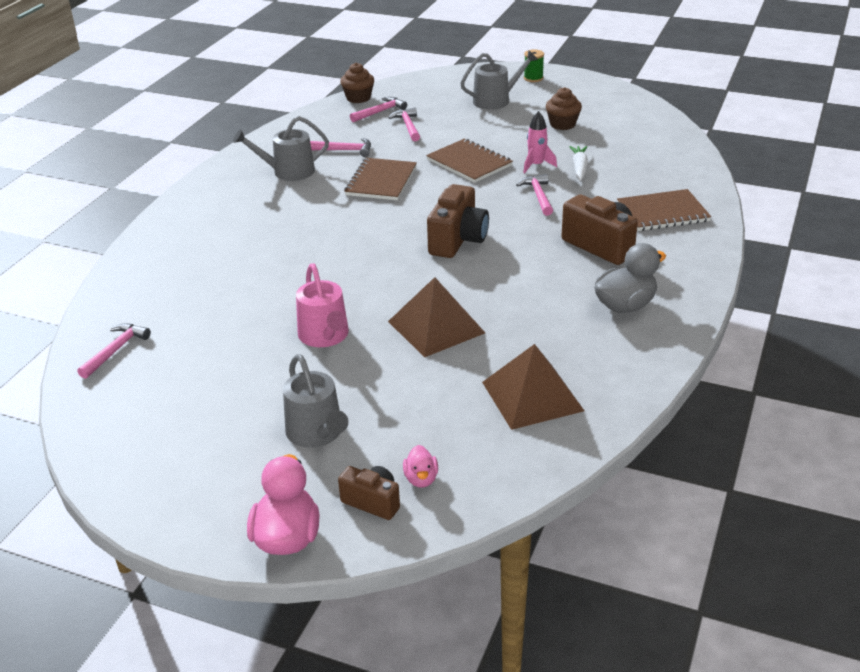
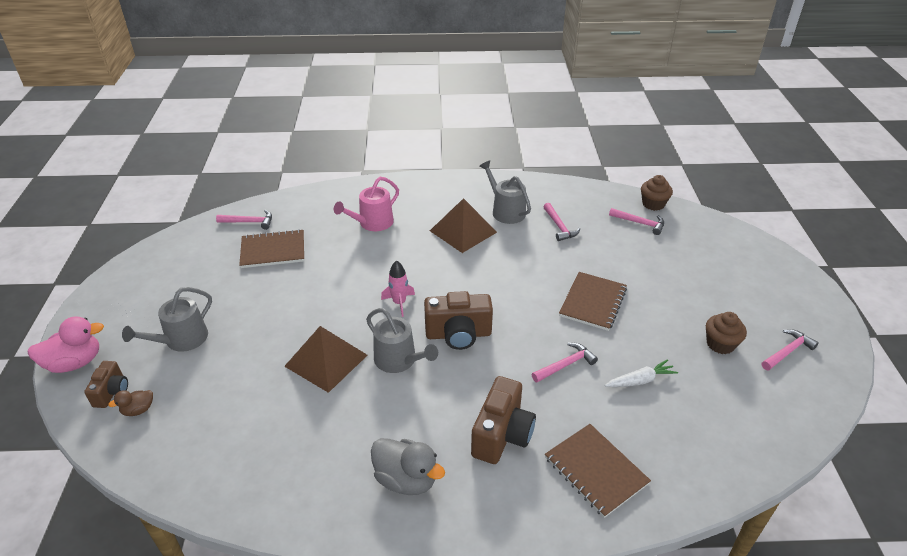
camera: 65 degrees right, 5 degrees up
(325, 336) = (294, 305): pink watering can -> pink watering can (372, 223)
(381, 181) = (524, 262): brown notebook -> brown notebook (273, 250)
(408, 126) = (628, 246): pink hammer -> pink hammer (787, 351)
(421, 479) = (138, 410): pink duck -> brown duck
(496, 100) = (727, 284): grey watering can -> grey watering can (399, 360)
(532, 396) = (249, 447): brown pyramid -> brown pyramid (463, 231)
(533, 78) = (800, 296): green spool -> none
(536, 165) = (621, 347): pink rocket -> pink rocket (399, 303)

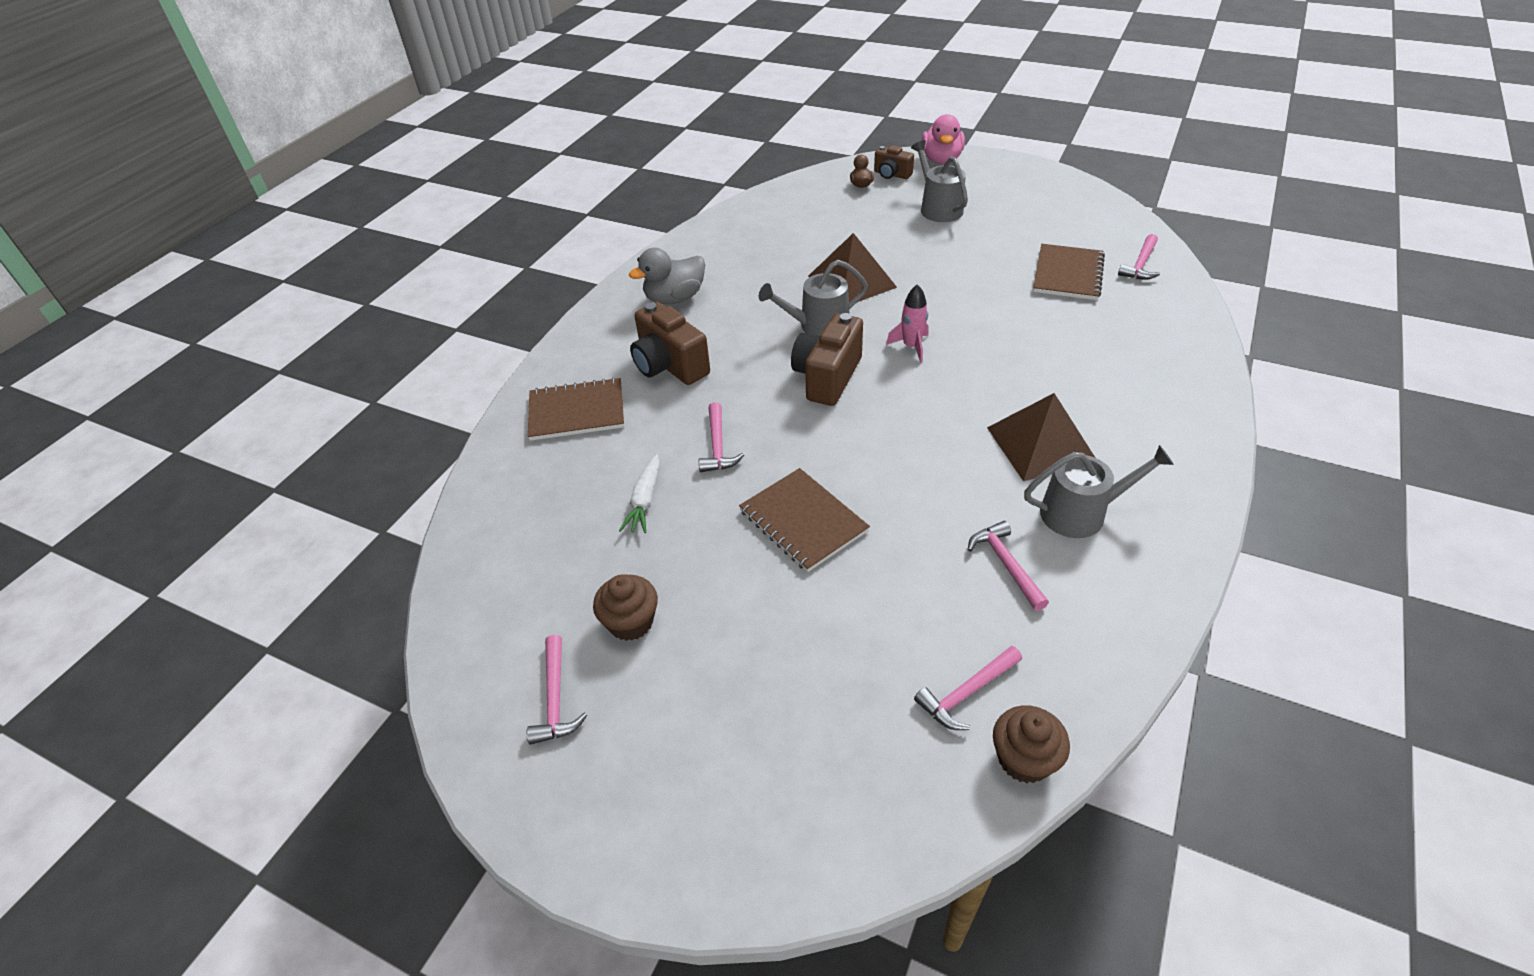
camera: 120 degrees right, 5 degrees up
(372, 223) = (1099, 362): pink watering can -> none
(559, 226) = (1006, 564): pink hammer -> pink hammer turned 60 degrees clockwise

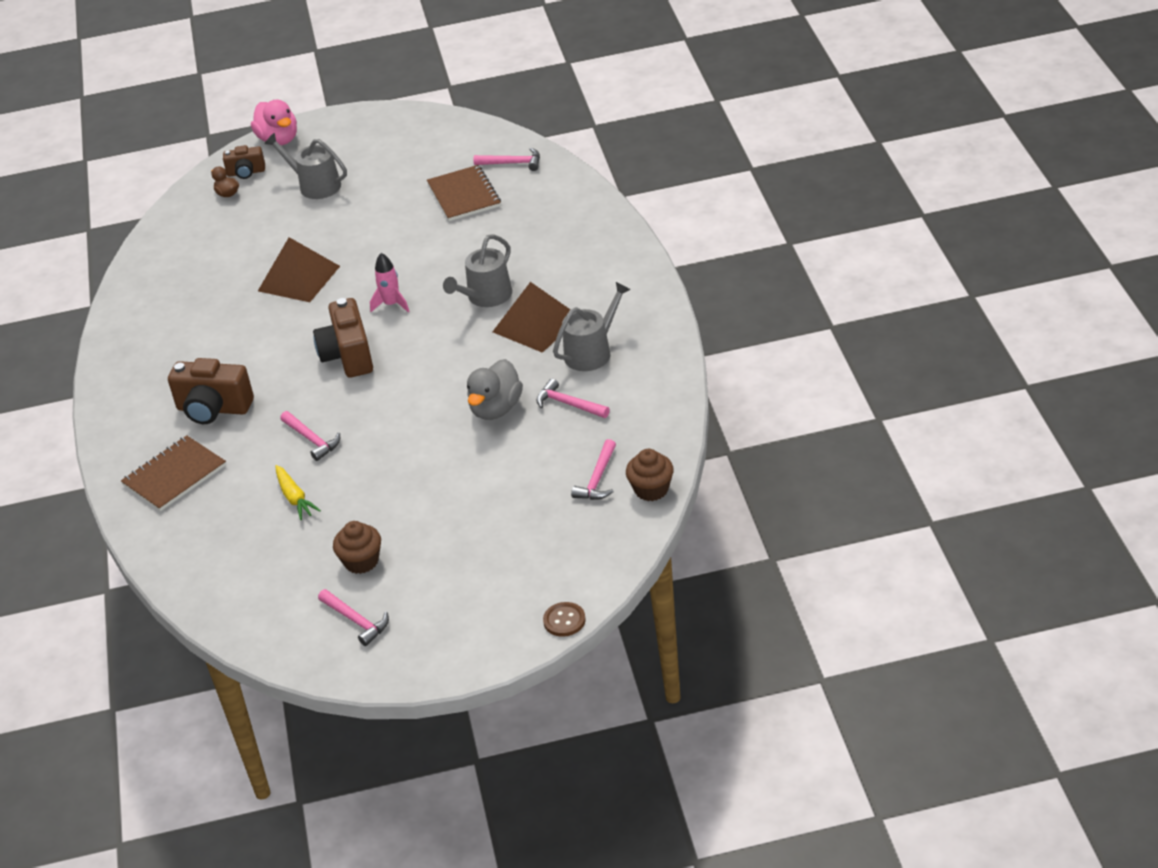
camera: 35 degrees left, 5 degrees down
(644, 501) = (295, 498): white carrot -> yellow carrot
(675, 298) = (160, 361): grey duck -> grey duck (496, 409)
(762, 895) = (564, 620): none -> brown button
(803, 521) = (419, 450): brown notebook -> none
(818, 326) = (304, 324): grey watering can -> grey watering can (486, 297)
(1140, 264) = (512, 163): pink hammer -> pink hammer turned 75 degrees counterclockwise

